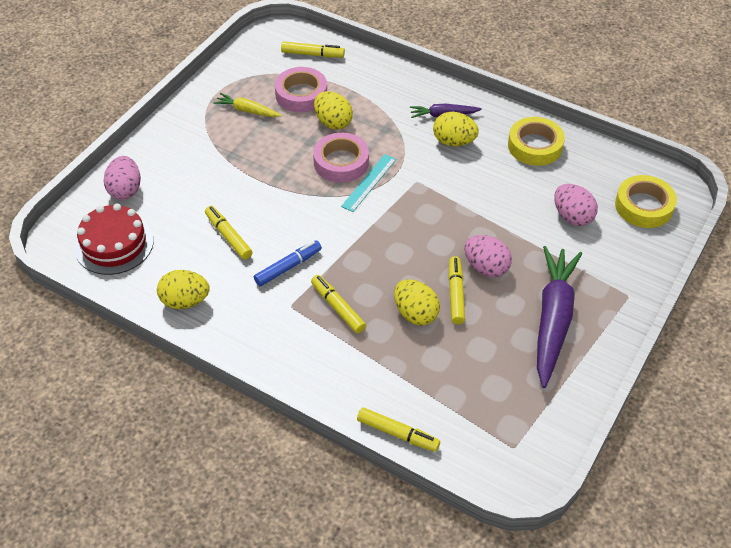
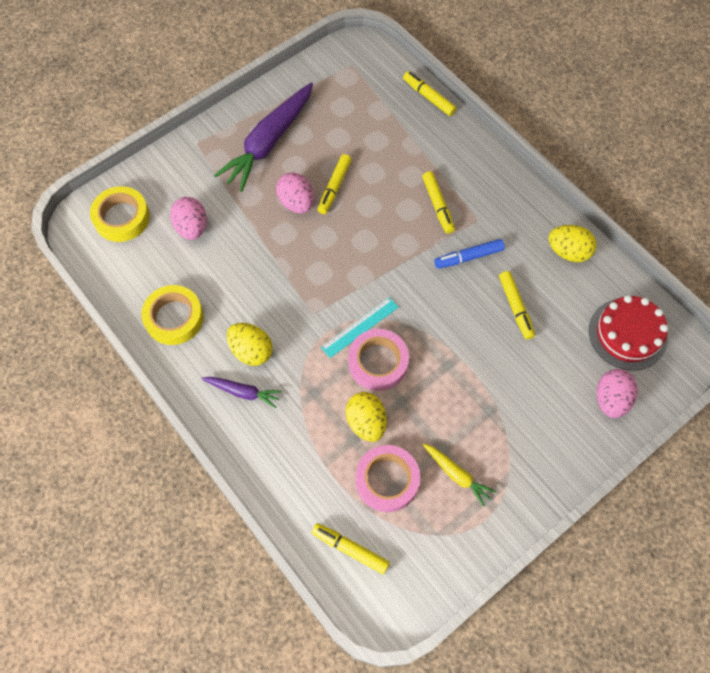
camera: 160 degrees left, 15 degrees up
(415, 313) = (375, 181): yellow egg -> none

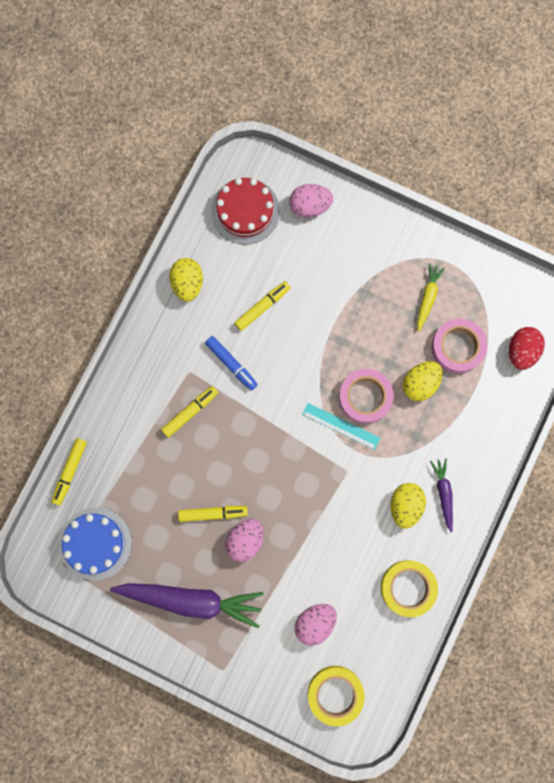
camera: 115 degrees left, 15 degrees up
(350, 549) = (521, 351): yellow marker -> red egg
(356, 93) = (95, 543): none -> blue cake

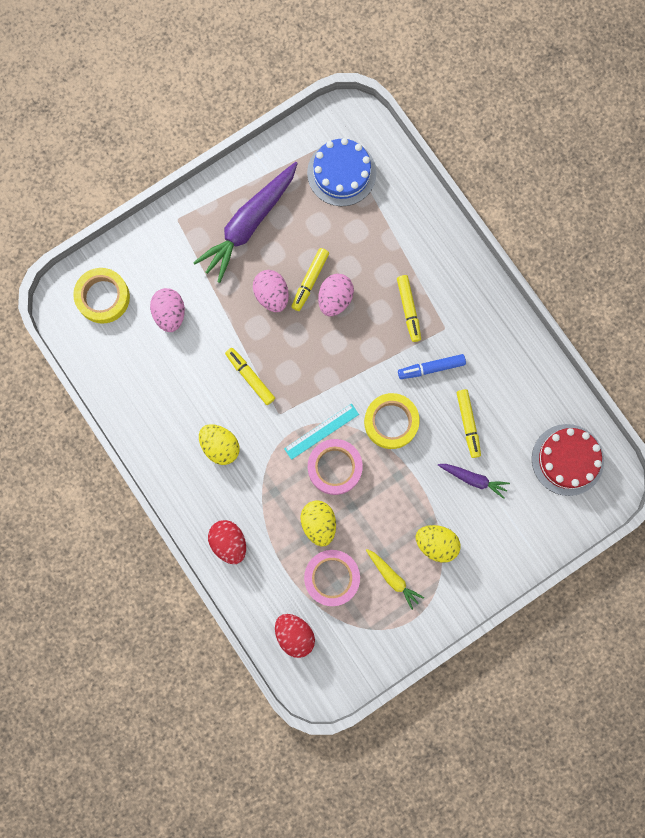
camera: 120 degrees right, 0 degrees up
(70, 471) = (414, 183): yellow marker -> yellow marker (250, 377)
(187, 283) = (526, 370): yellow egg -> yellow egg (436, 543)
(310, 206) = (540, 521): pink egg -> pink egg (335, 299)
(408, 588) = (151, 407): yellow tape -> yellow tape (391, 422)
(443, 493) = (211, 485): purple carrot -> purple carrot (473, 479)
(481, 449) = (229, 542): none -> red egg

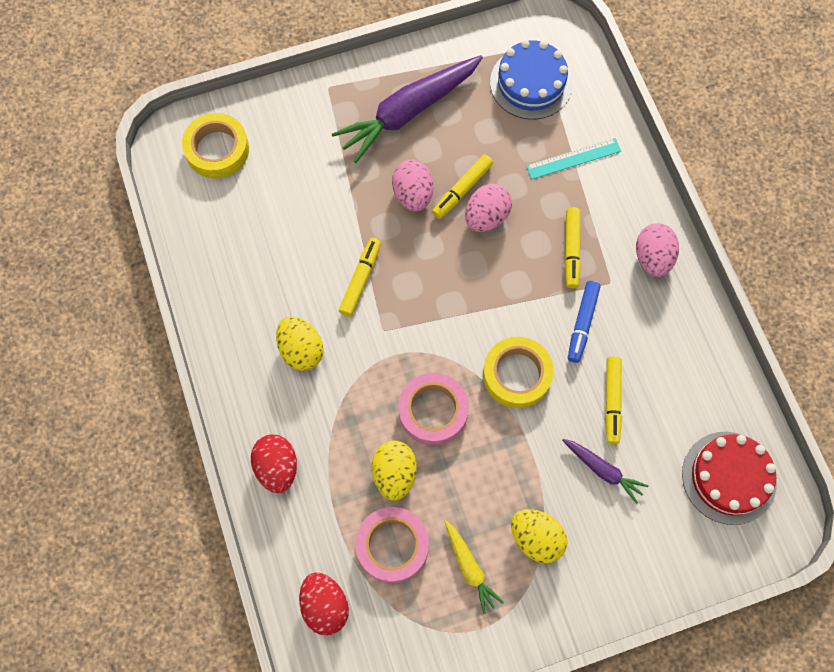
camera: 15 degrees right, 10 degrees down
(170, 314) = (288, 186): pink egg -> pink egg (652, 258)
(250, 377) = (360, 279): yellow marker -> yellow marker turned 45 degrees clockwise
(321, 431) = (428, 364): turquoise ruler -> turquoise ruler (573, 158)
(431, 368) = (582, 324): blue marker -> blue marker turned 75 degrees counterclockwise

